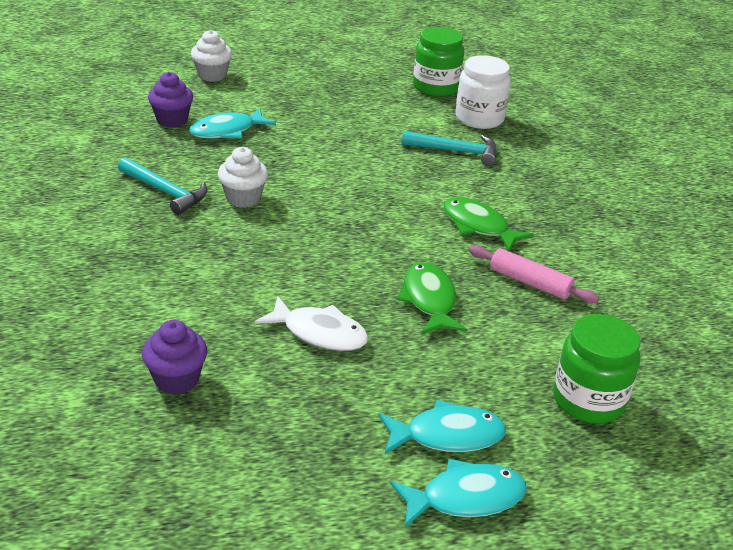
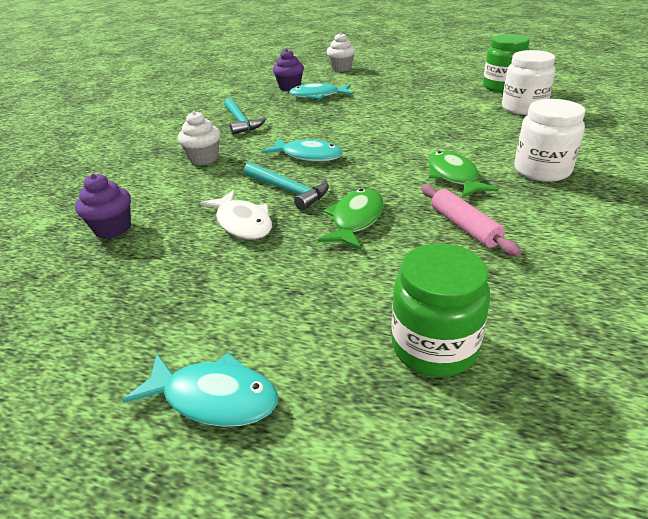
camera: 35 degrees right, 0 degrees up
(243, 198) = (286, 132): white cupcake -> white cupcake (204, 159)
(447, 435) = (258, 332): turquoise fish -> turquoise fish (308, 156)
(455, 151) = (481, 125): turquoise hammer -> turquoise hammer (288, 190)
(550, 202) = (542, 170): none -> white jar

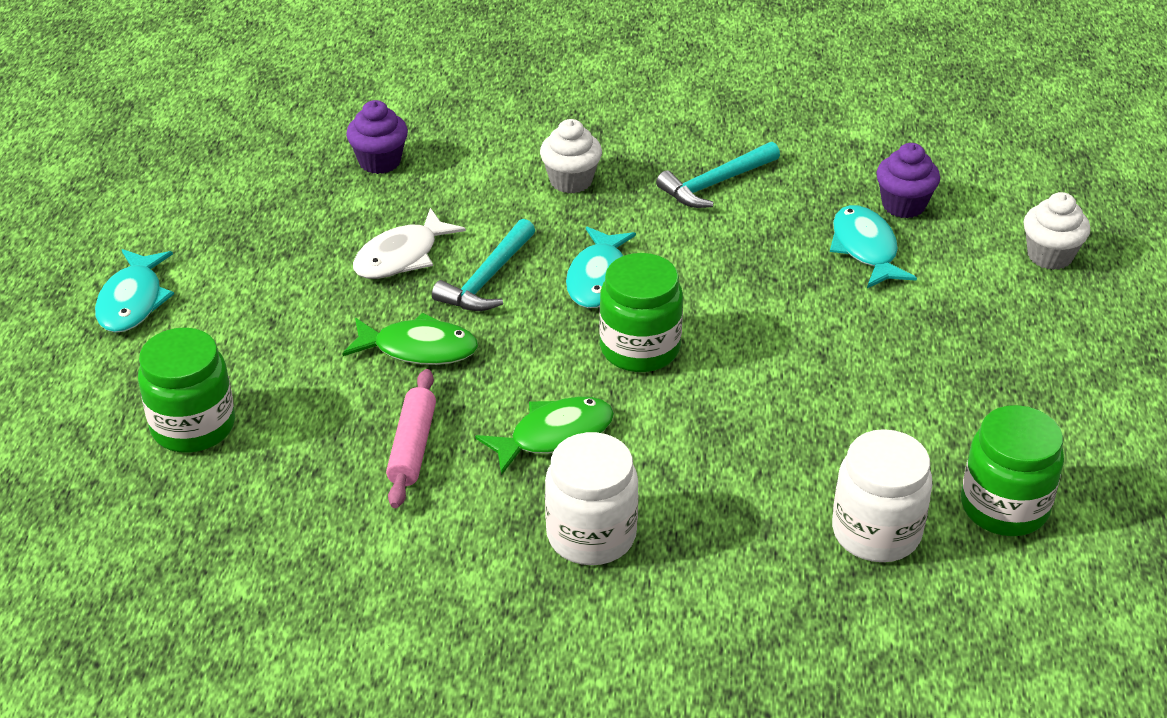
camera: 75 degrees right, 5 degrees up
(378, 148) = (639, 348): none -> green jar
(464, 226) = (412, 447): pink rolling pin -> pink rolling pin turned 45 degrees counterclockwise

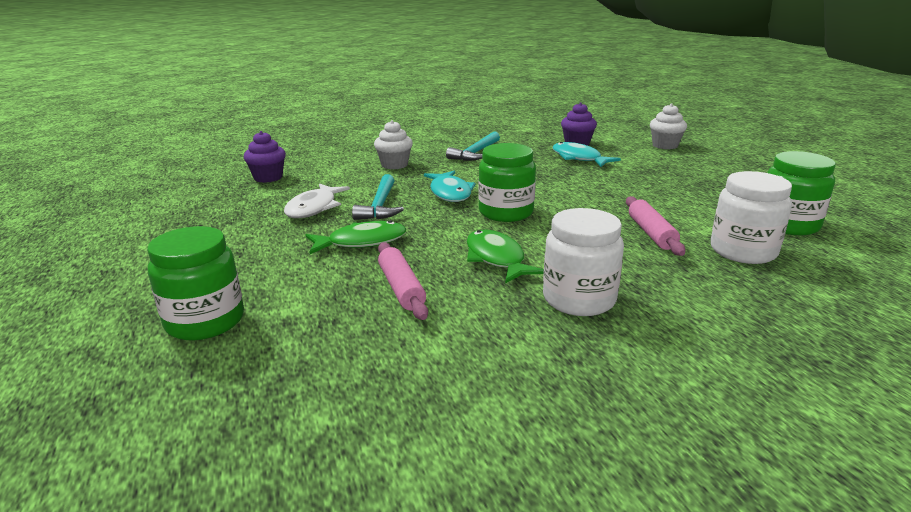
camera: 25 degrees left, 15 degrees down
(133, 301) = (112, 266): turquoise fish -> none
(554, 435) = (496, 259): green fish -> green fish turned 60 degrees counterclockwise
(793, 457) = (651, 233): none -> pink rolling pin

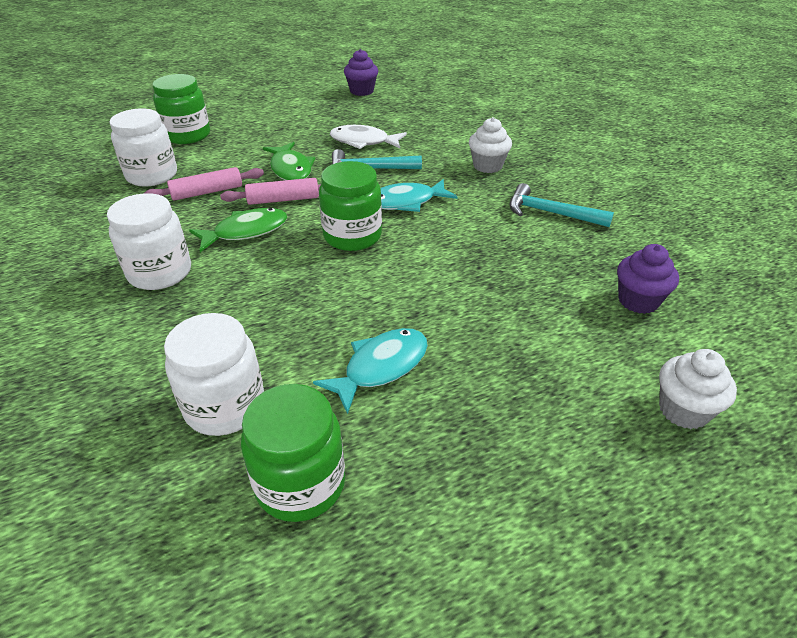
camera: 85 degrees right, 15 degrees up
(268, 178) = (434, 113): purple cupcake -> purple cupcake (361, 91)
(335, 336) = (152, 175): none -> white jar
(578, 158) = (561, 298): turquoise fish -> turquoise fish (381, 367)
(651, 233) = (288, 335): pink rolling pin -> pink rolling pin (283, 199)

